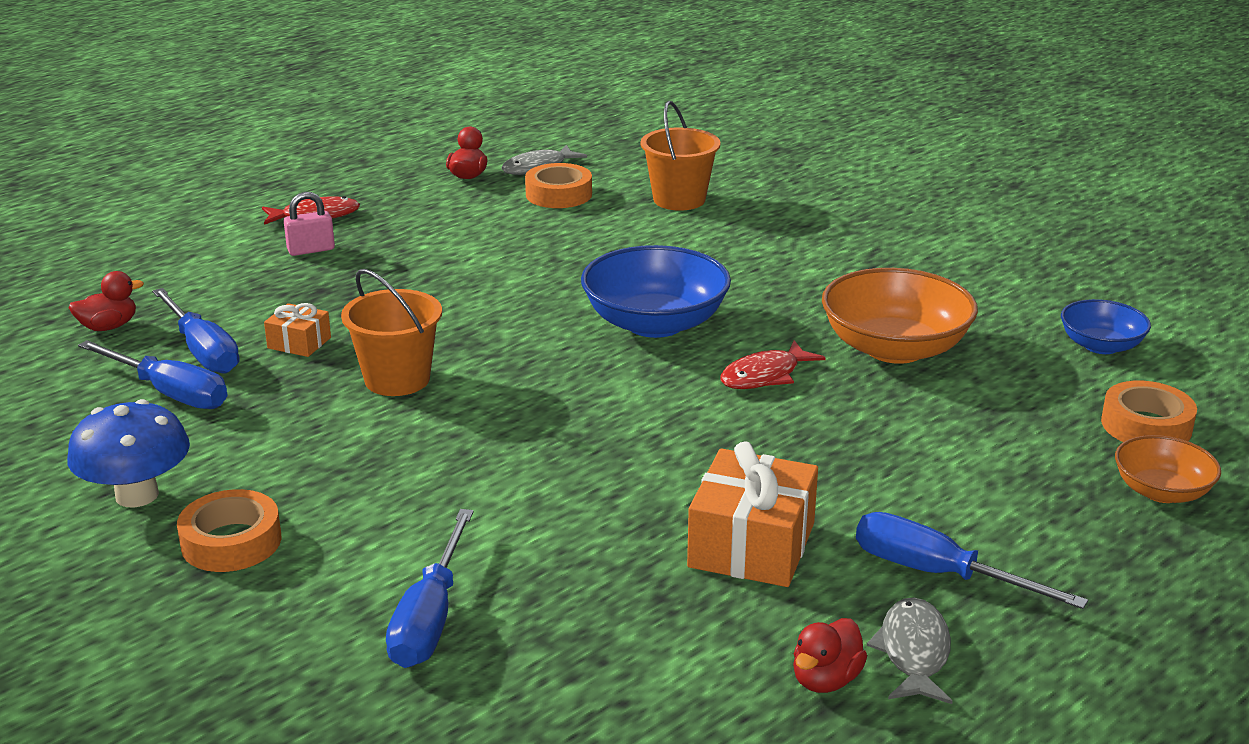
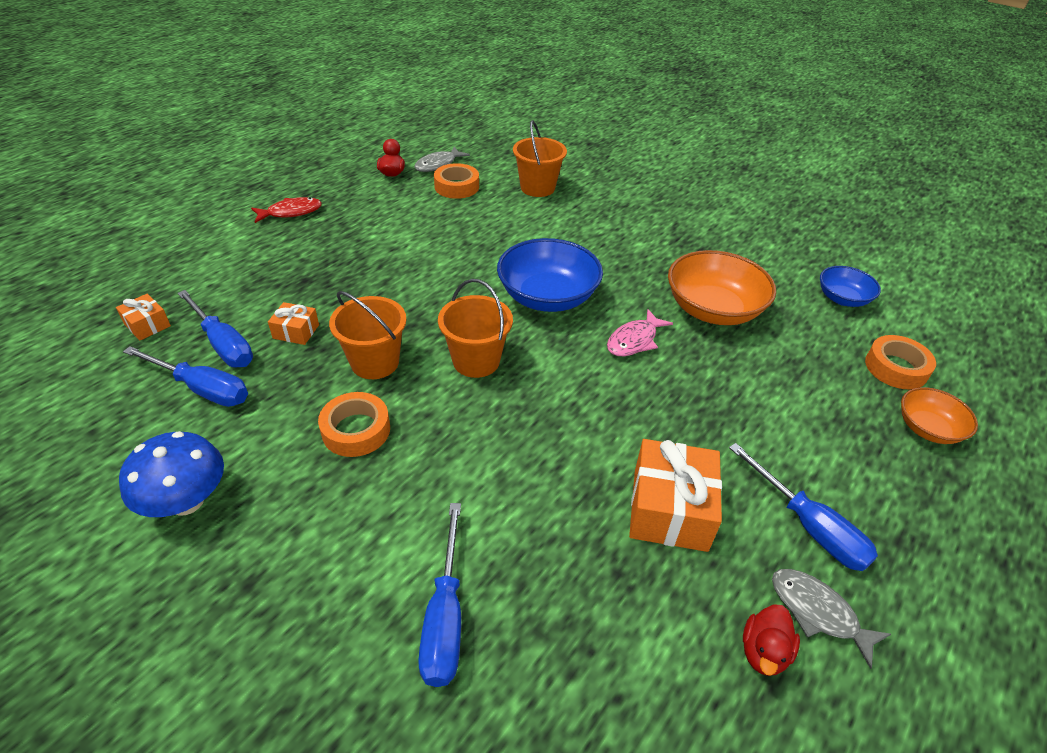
camera: 10 degrees left, 15 degrees up
(108, 327) = (147, 325): red duck -> orange gift
(231, 542) = (270, 546): orange tape -> orange tape (356, 430)
(311, 250) = (292, 243): pink padlock -> none
(534, 385) = (476, 361): none -> orange bucket
(764, 376) = (634, 340): red fish -> pink fish
(913, 652) = (817, 612): grey fish -> grey fish turned 45 degrees counterclockwise
(937, 574) = (808, 526): blue screwdriver -> blue screwdriver turned 150 degrees counterclockwise

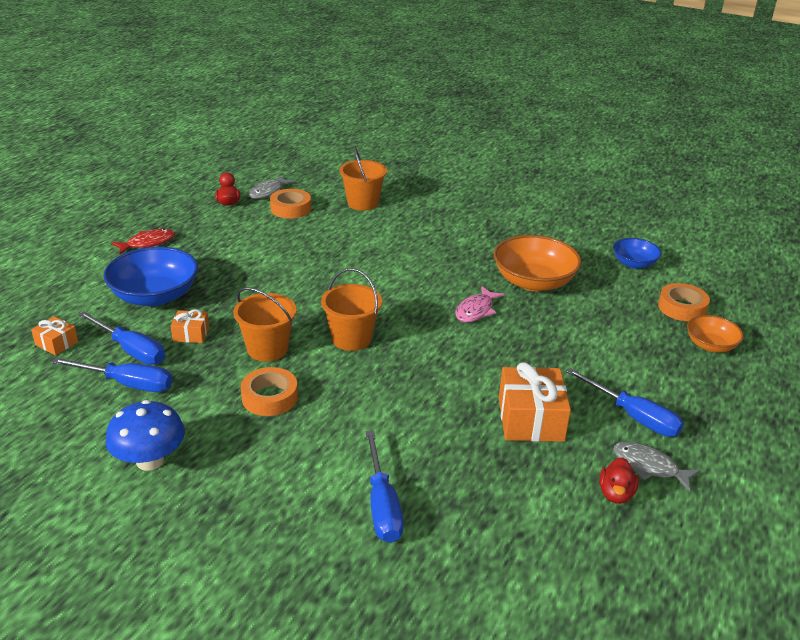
camera: 10 degrees left, 10 degrees down
(547, 297) = (396, 286): blue bowl -> blue bowl (155, 296)

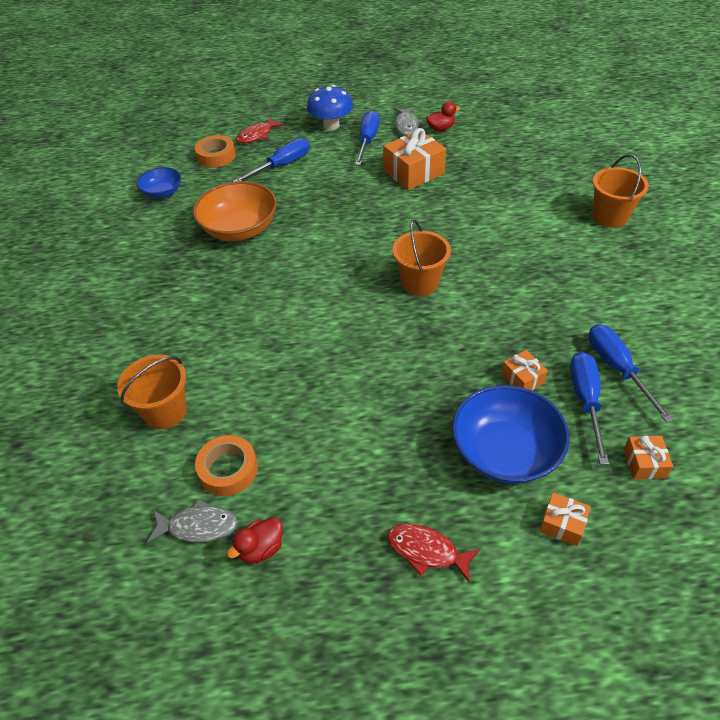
camera: 120 degrees left, 15 degrees up
(84, 290) = (562, 524): none -> orange gift
(150, 460) = (652, 298): blue mushroom -> blue mushroom (331, 125)
(267, 349) = (484, 319): orange bucket -> orange bucket (610, 216)
(270, 397) = (531, 283): orange tape -> none
(382, 505) = (549, 192): blue screwdriver -> blue screwdriver (281, 165)
(476, 311) = (313, 240): pink fish -> none
(710, 345) = (257, 135): orange bowl -> red fish

